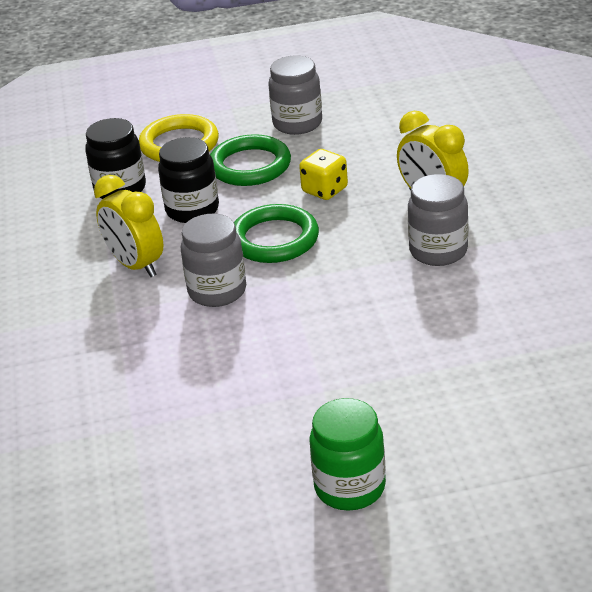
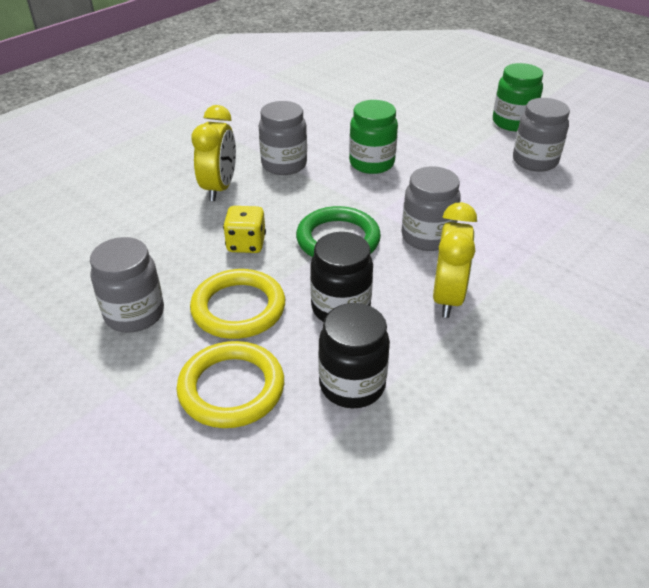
camera: 130 degrees left, 5 degrees up
(246, 446) = (534, 161): none -> grey jar
(250, 166) = (238, 308): green ring -> yellow ring
(378, 312) = (371, 163): none -> green jar

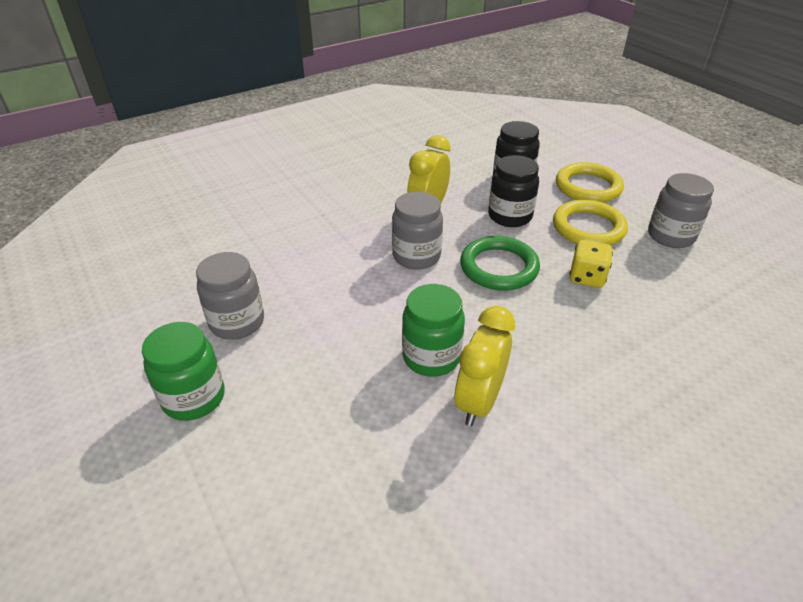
camera: 165 degrees left, 0 degrees up
(219, 188) = (626, 352): yellow clock -> yellow clock (479, 401)
(284, 164) = (545, 377): grey jar -> none

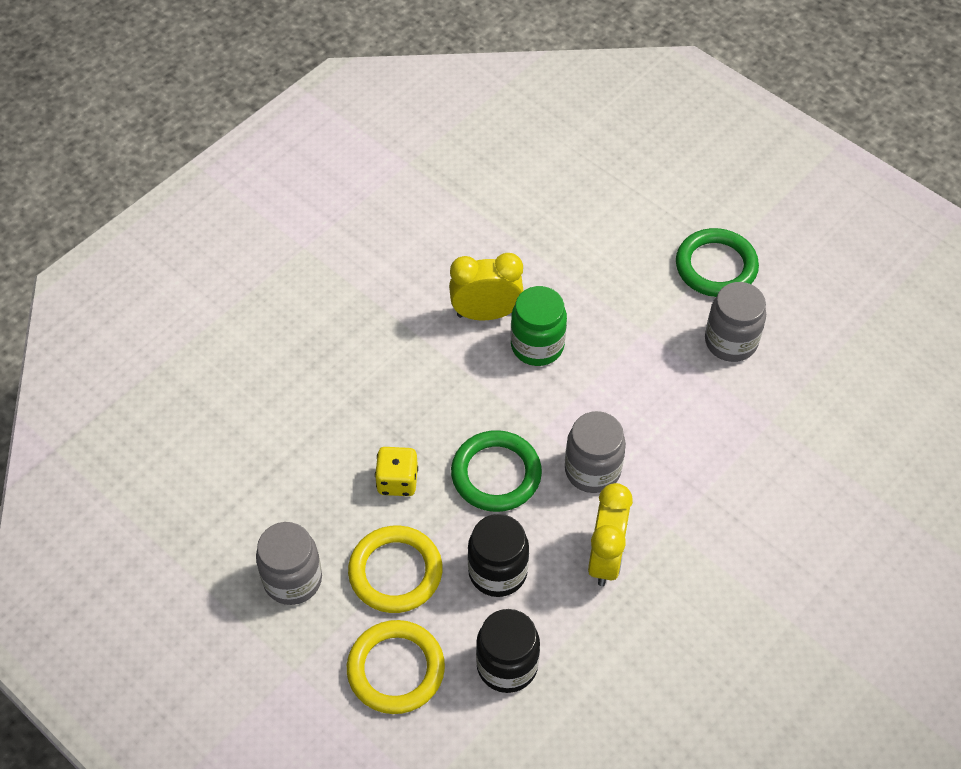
camera: 165 degrees right, 15 degrees up
(194, 398) = (716, 266): green jar -> green ring
(479, 401) = (486, 314): yellow clock -> yellow clock turned 105 degrees counterclockwise

